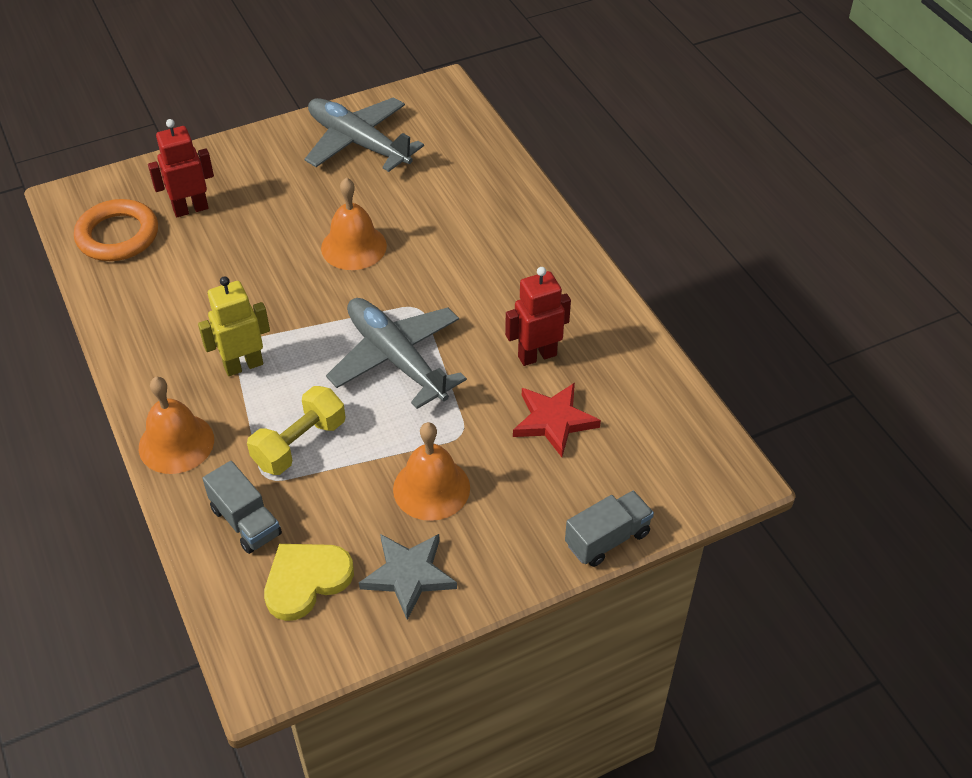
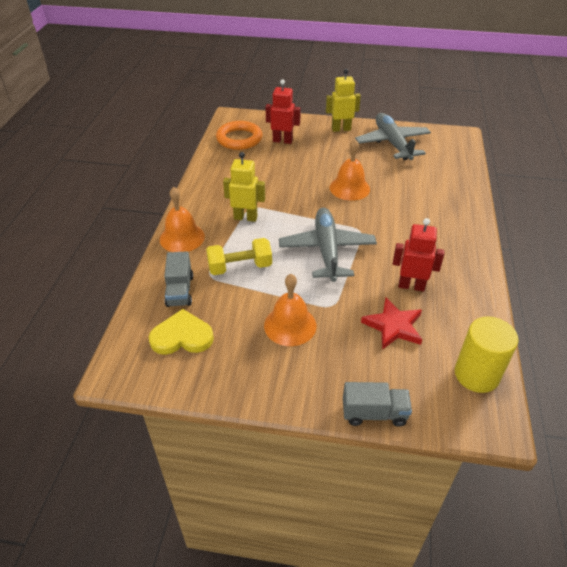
camera: 35 degrees right, 5 degrees down
(264, 149) = (341, 129): none -> yellow robot
(408, 575) = (237, 365): grey star -> none
(681, 430) = (476, 374): none -> yellow cylinder

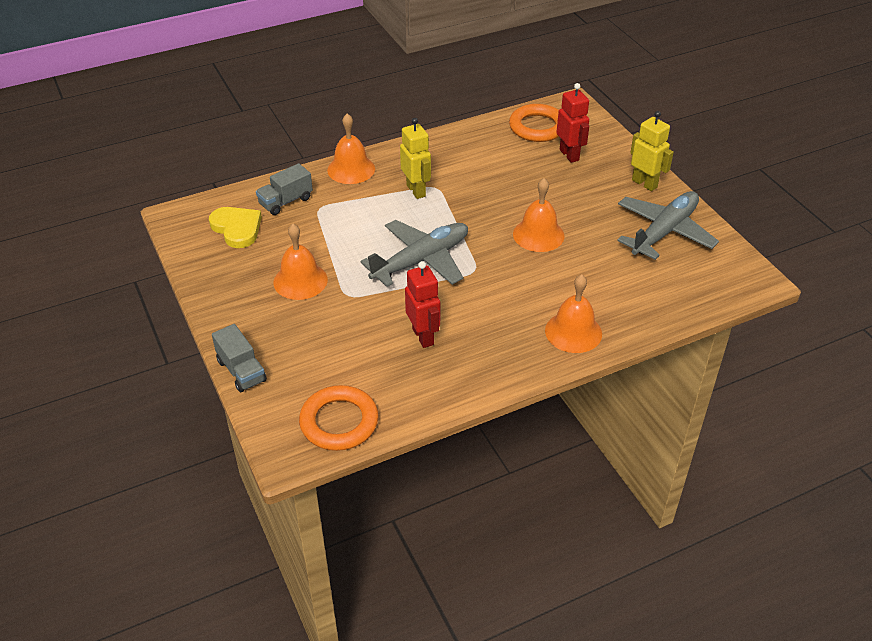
camera: 55 degrees right, 0 degrees up
(240, 267) = (345, 219): yellow dumbbell -> none
(393, 326) = (355, 344): red star -> none
(457, 217) = (573, 332): none -> orange bell
(476, 374) = (339, 422): yellow cylinder -> orange ring

